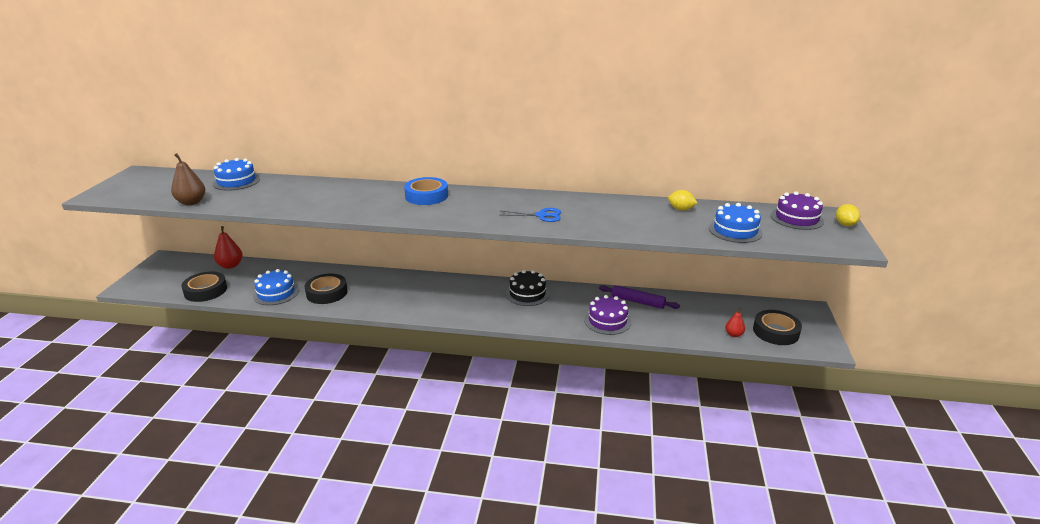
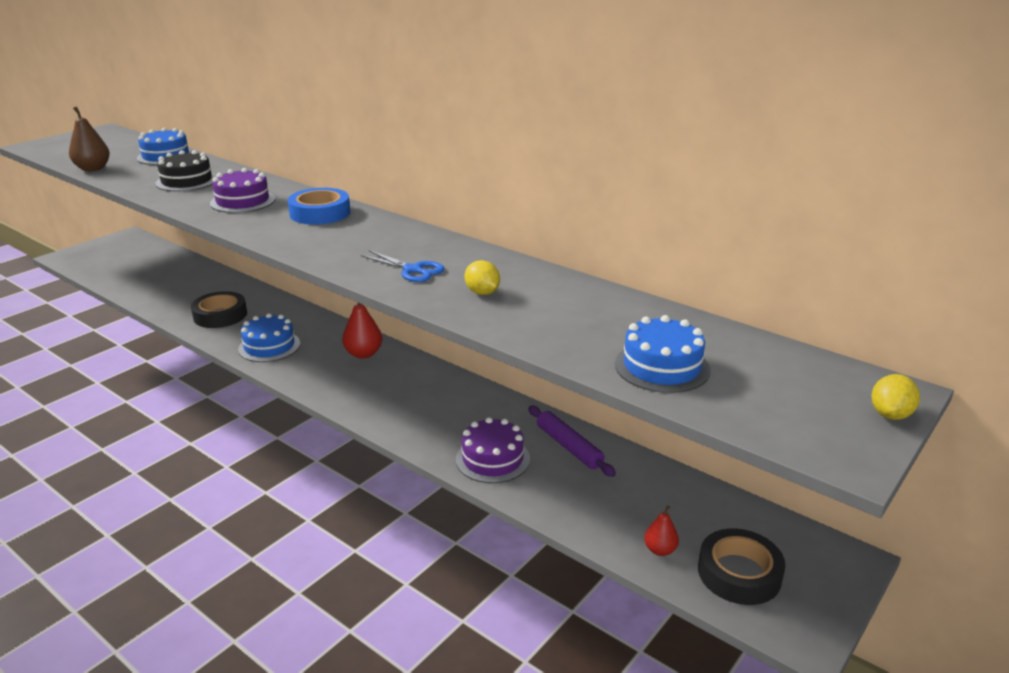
camera: 30 degrees right, 0 degrees up
(205, 291) = (119, 279): black tape -> none
(230, 265) = (172, 259): red pear -> red pear (363, 354)
(276, 293) = (174, 301): blue cake -> blue cake (269, 346)
(527, 294) = (433, 386): black cake -> black cake (186, 181)
(681, 209) = (624, 311): yellow lemon -> yellow lemon (482, 293)
(796, 218) = (807, 378): purple cake -> purple cake (242, 201)

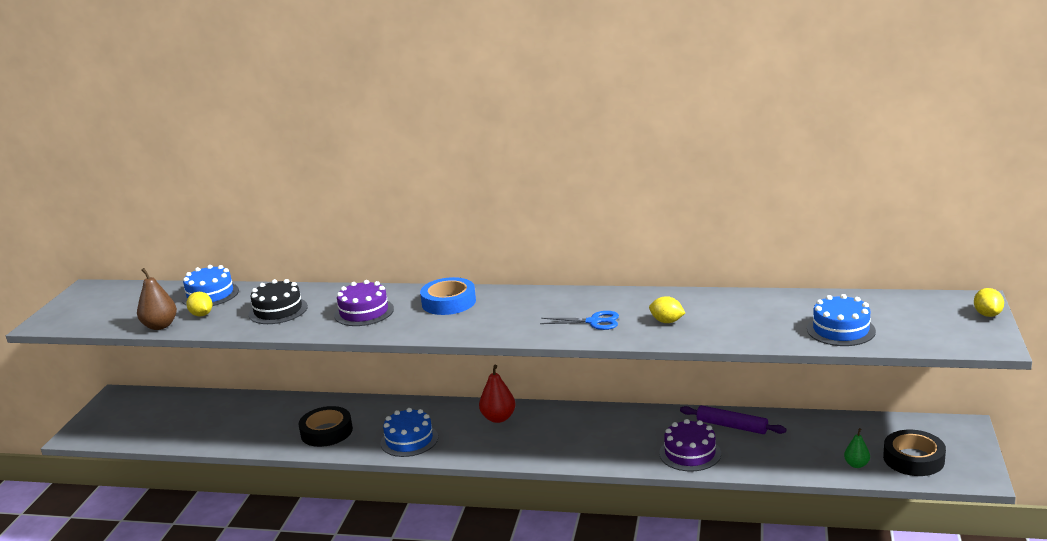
camera: 25 degrees left, 5 degrees down
(133, 169) = (201, 315): none -> yellow lemon
(660, 550) = (856, 465): red pear -> green pear

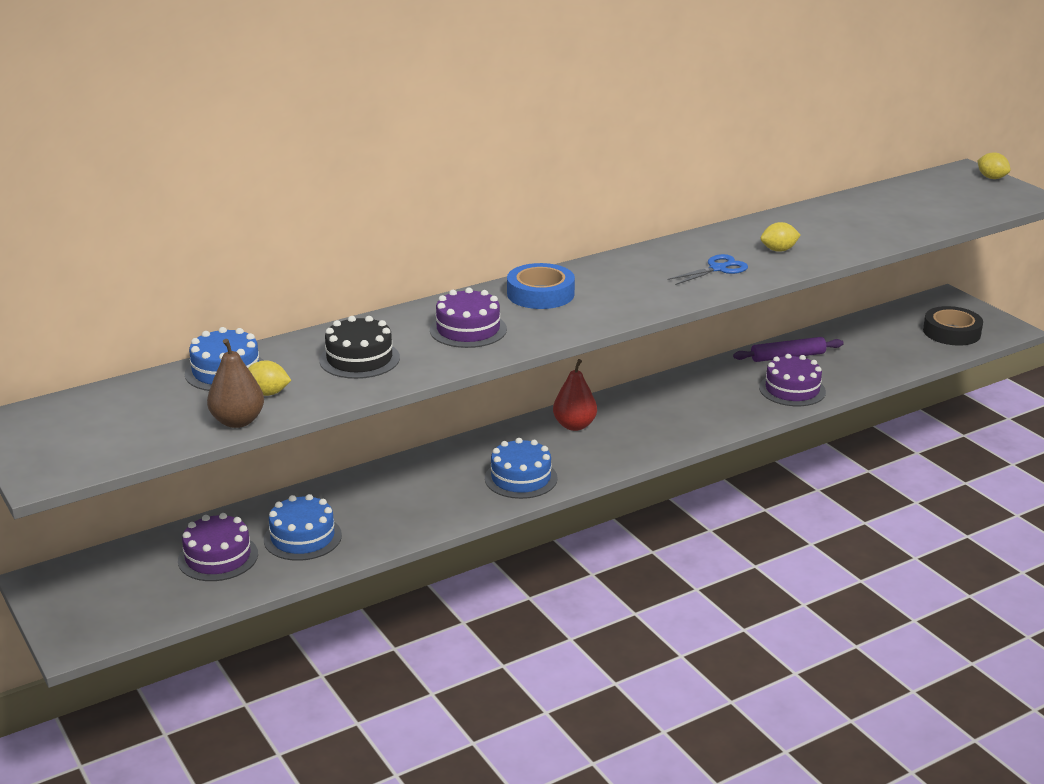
camera: 45 degrees left, 5 degrees up
(197, 418) = (218, 557): none -> purple cake
(326, 432) = (414, 506): black tape -> none
(841, 330) = (920, 217): blue cake -> blue cake (302, 537)
(856, 465) = (922, 351): green pear -> none

